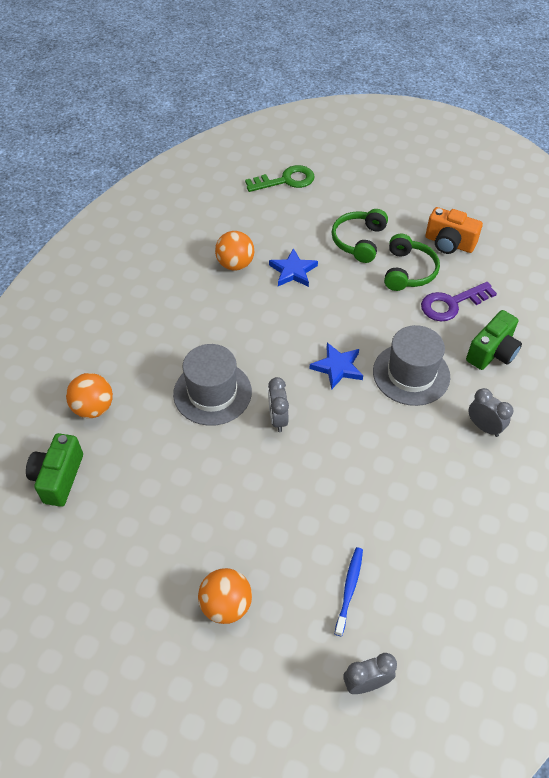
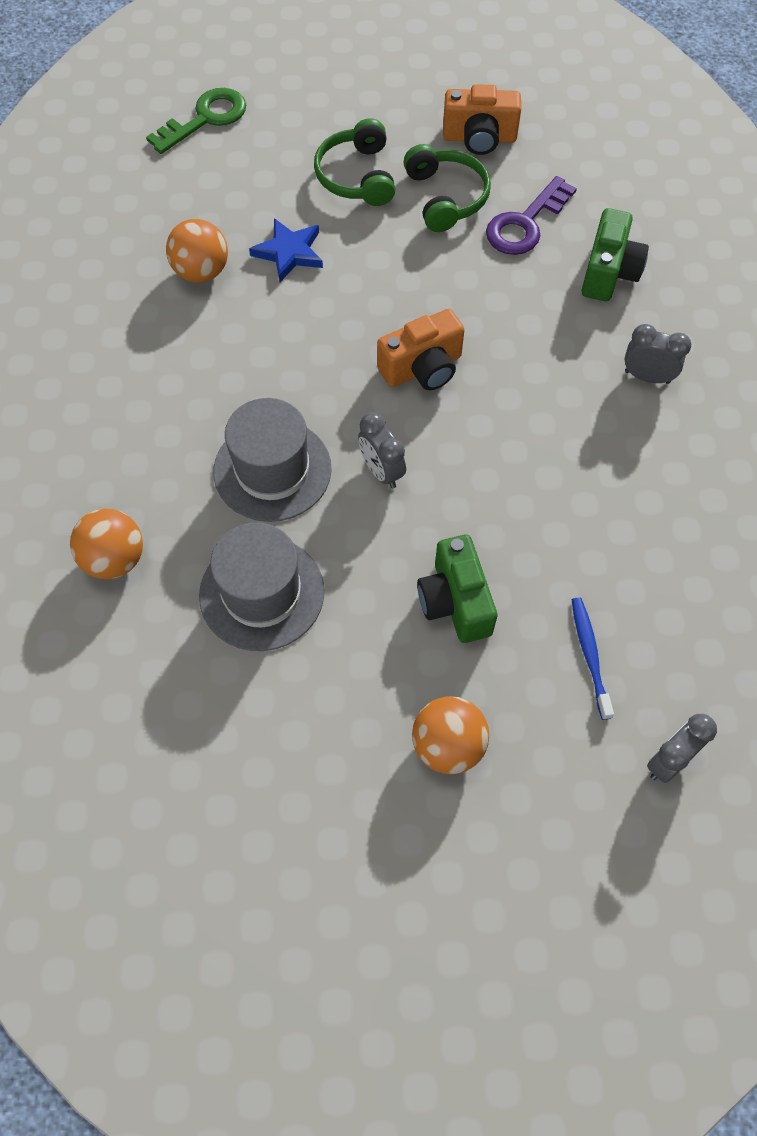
camera: 25 degrees left, 10 degrees up
(58, 478) = (122, 678): green camera -> green camera (455, 602)
(337, 367) = (422, 368): blue star -> orange camera
(411, 374) = (522, 341): grey hat -> grey hat (262, 593)

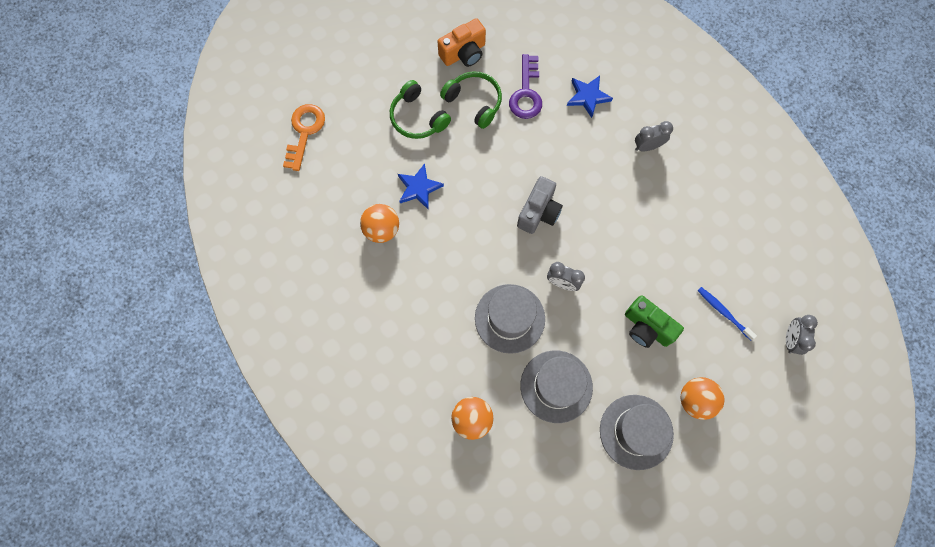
camera: 35 degrees left, 10 degrees up
(205, 119) = (304, 132): green key -> orange key
(323, 728) = (636, 432): none -> grey hat
(422, 368) = (538, 212): orange camera -> grey camera
(608, 272) = (588, 97): green camera -> blue star

